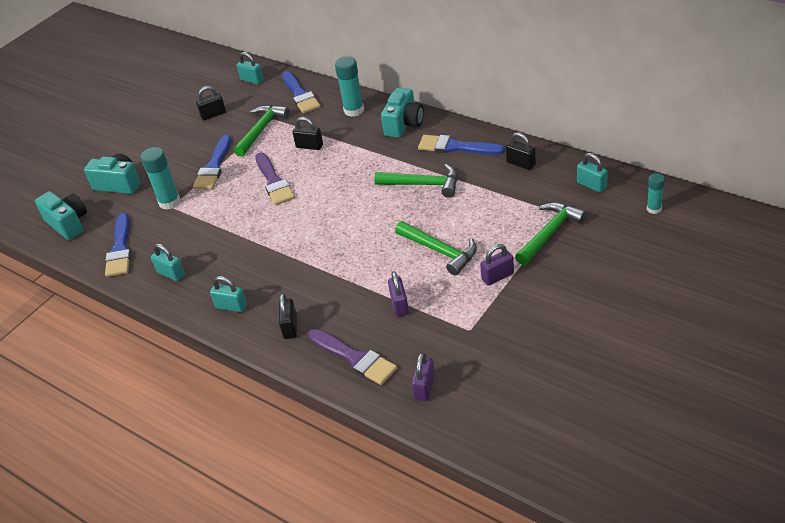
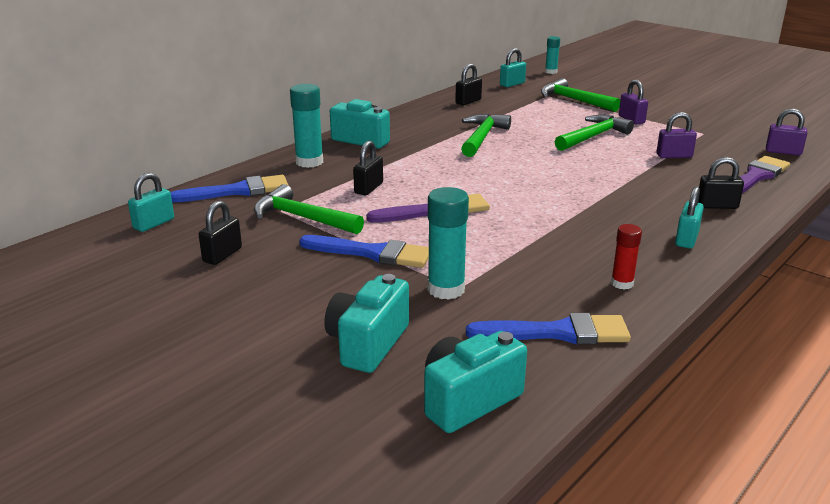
camera: 90 degrees left, 15 degrees down
(171, 274) = (622, 283): turquoise padlock -> red glue stick
(213, 114) = (222, 255): black padlock -> black padlock turned 45 degrees clockwise
(455, 147) = (424, 121): blue brush -> none

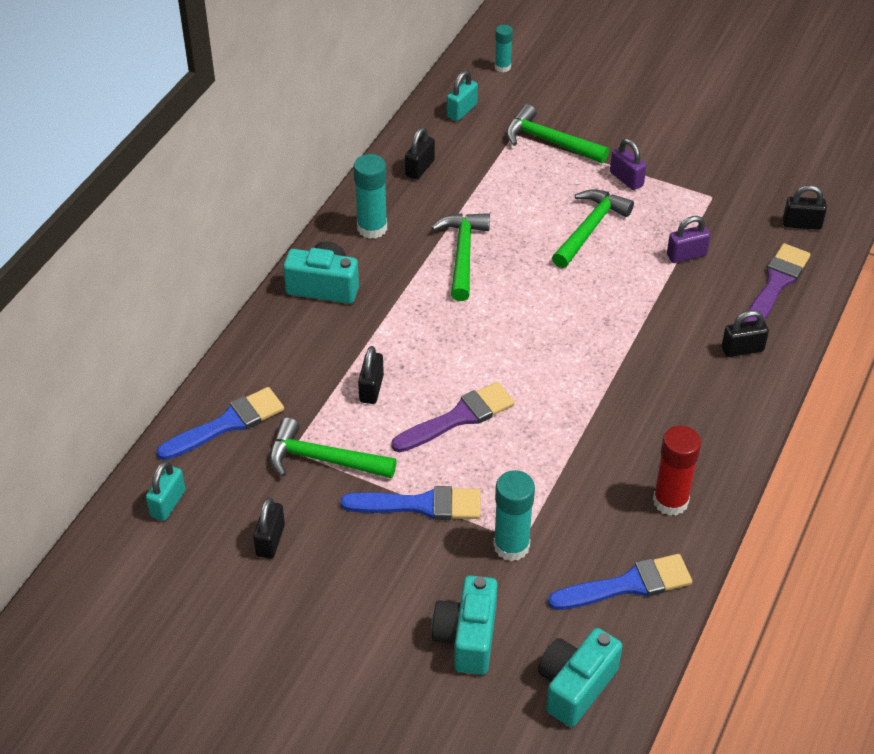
camera: 15 degrees left, 20 degrees up
(309, 162) = (281, 348): turquoise glue stick -> turquoise glue stick (372, 228)
(622, 283) = (670, 501): red glue stick -> red glue stick, size x1.67
(686, 239) = (720, 416): turquoise padlock -> none
(783, 152) = (801, 224): purple padlock -> black padlock

